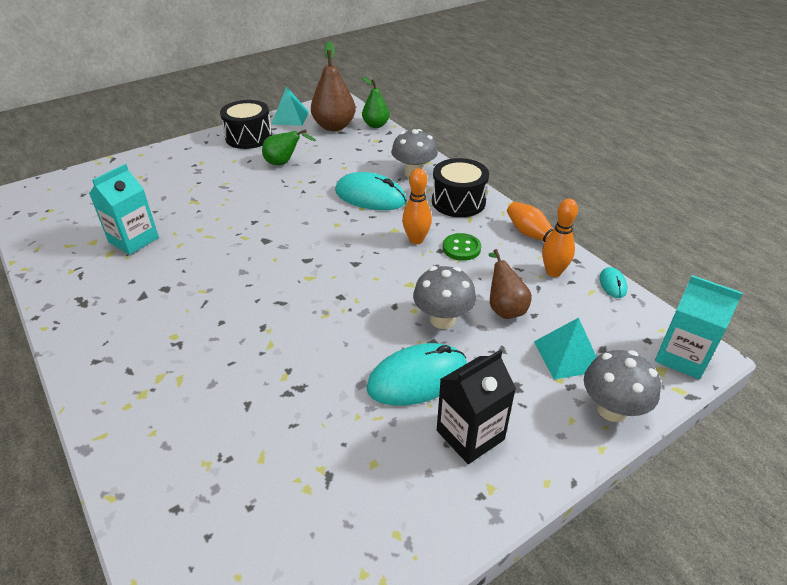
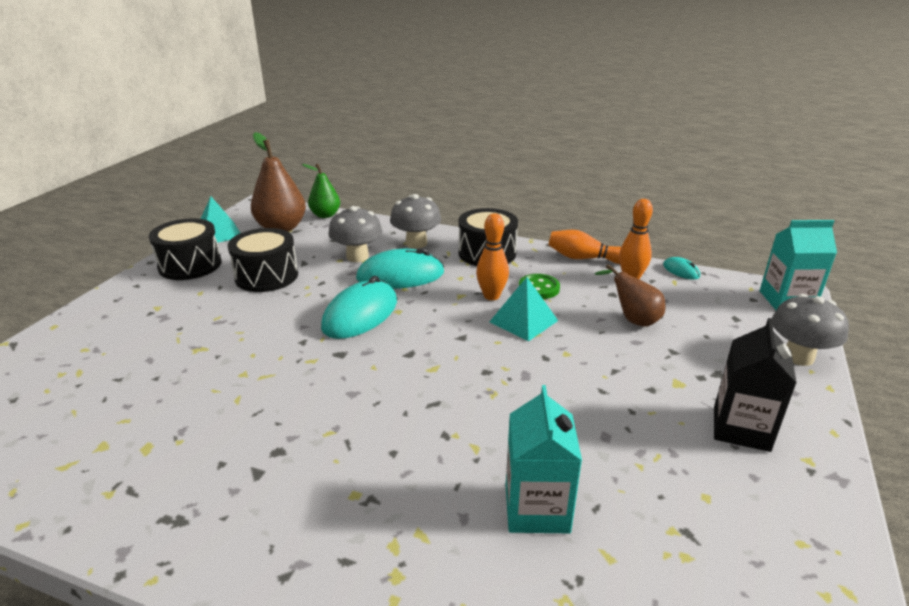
camera: 35 degrees left, 10 degrees down
(133, 240) = (165, 419): turquoise carton -> turquoise carton (537, 508)
(284, 163) = (266, 276): green pear -> black drum
(417, 378) = (643, 406): turquoise mouse -> turquoise mouse (360, 314)
(442, 319) = (599, 350): grey mushroom -> grey mushroom (357, 256)
(567, 355) = (721, 334): turquoise pyramid -> turquoise pyramid (523, 321)

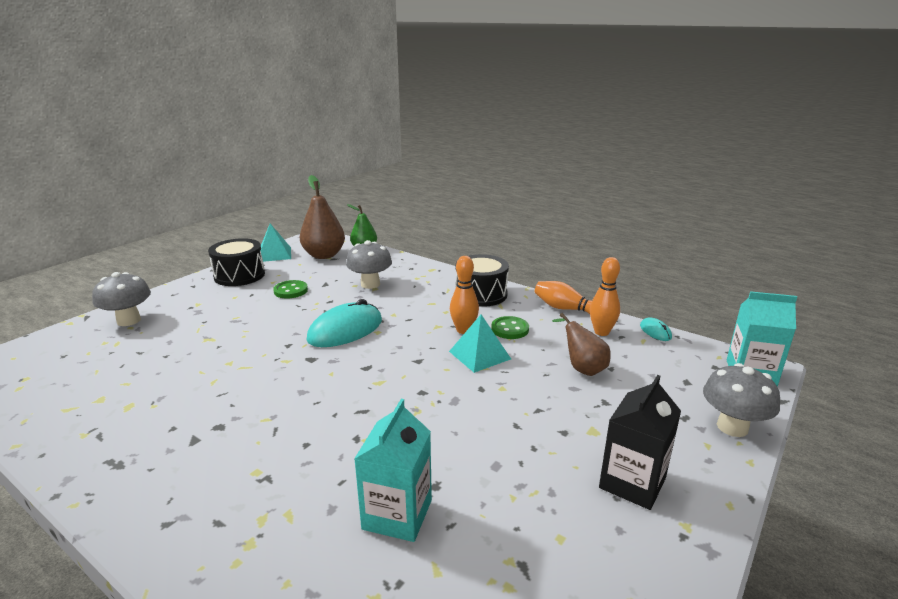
camera: 15 degrees right, 5 degrees down
(266, 276) = (291, 291): black drum -> green button
(400, 276) = (396, 304): turquoise mouse -> none
(416, 243) = (425, 279): grey mushroom -> grey mushroom (129, 320)

